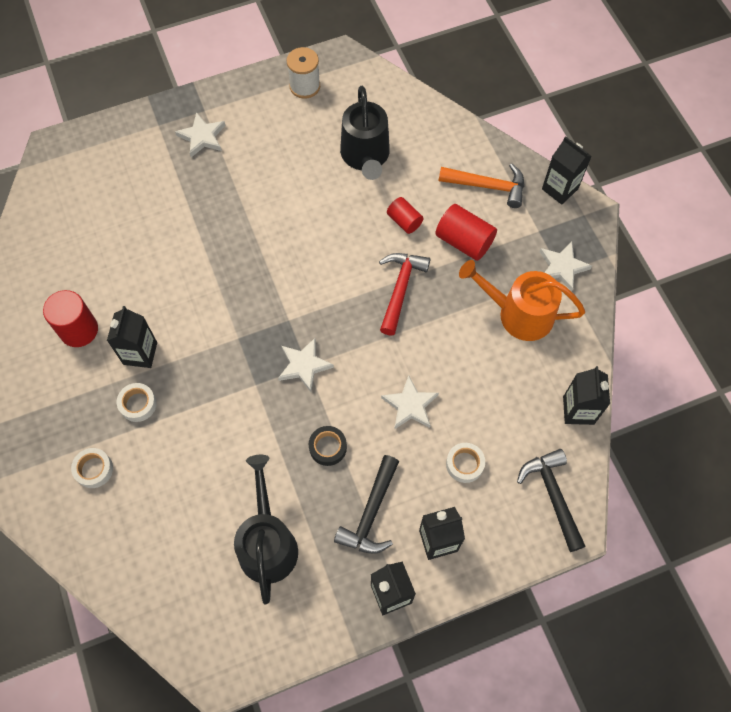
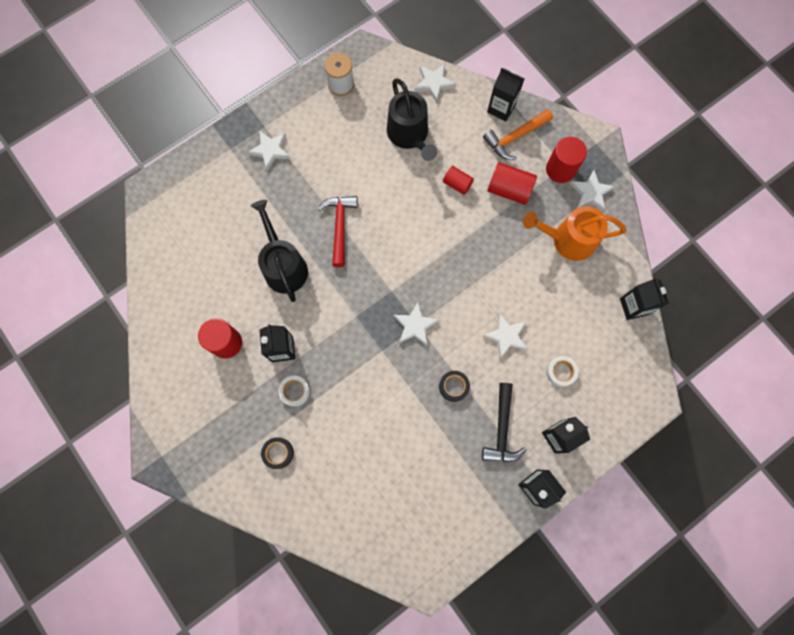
camera: 15 degrees left, 10 degrees up
(94, 469) = (278, 453): white tape -> black tape
(267, 543) = (431, 474): black watering can -> black watering can (284, 266)
(400, 288) = (471, 242): red hammer -> red hammer (340, 226)
(411, 108) = (434, 83): none -> white star
(488, 186) = (515, 137): orange hammer -> orange hammer turned 150 degrees clockwise
(532, 233) = (560, 169): none -> red cylinder
(552, 495) = (632, 378): black hammer -> none
(560, 189) = (571, 126): black carton -> black carton (501, 108)

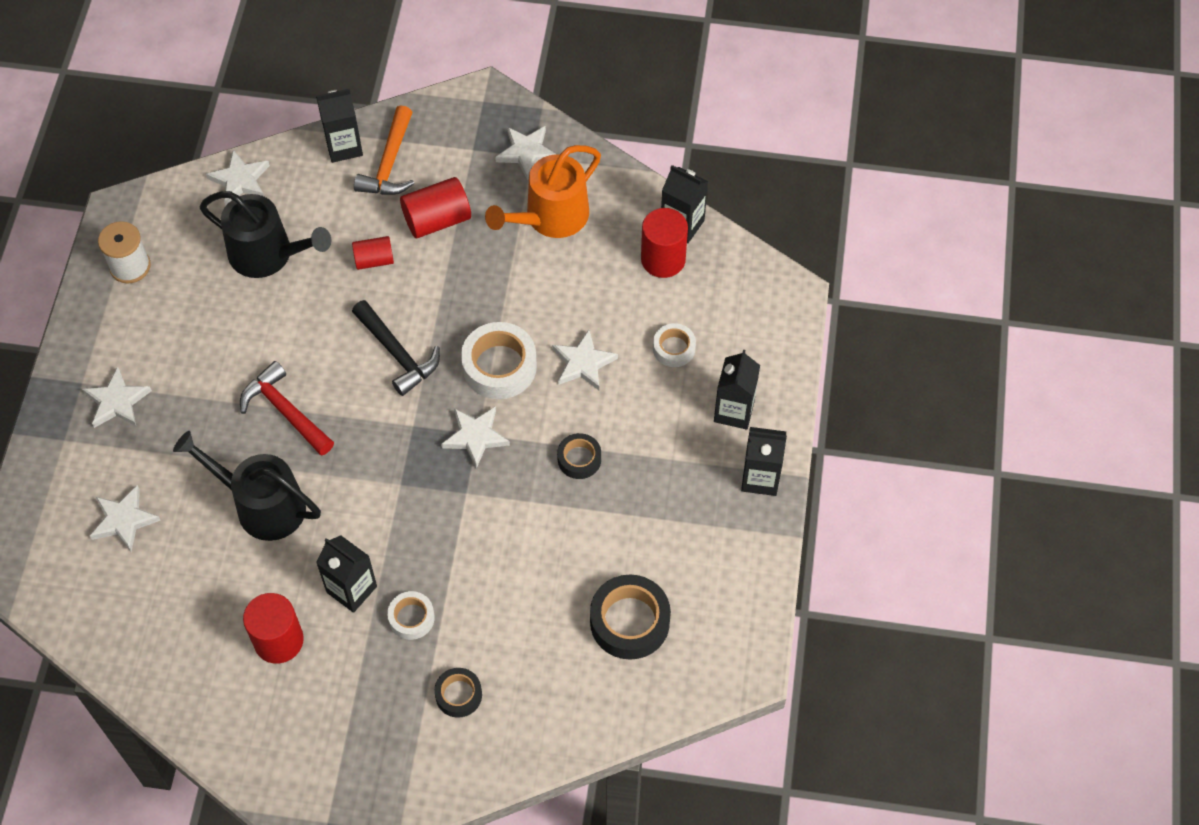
camera: 45 degrees left, 15 degrees down
(218, 214) = (124, 520): none -> white star
(393, 498) = (629, 621): none -> black tape
(463, 298) = (499, 366): none -> white tape
(502, 429) = (671, 455): black hammer -> black hammer (397, 354)
(560, 169) = (471, 156): red cylinder -> red cylinder (663, 259)

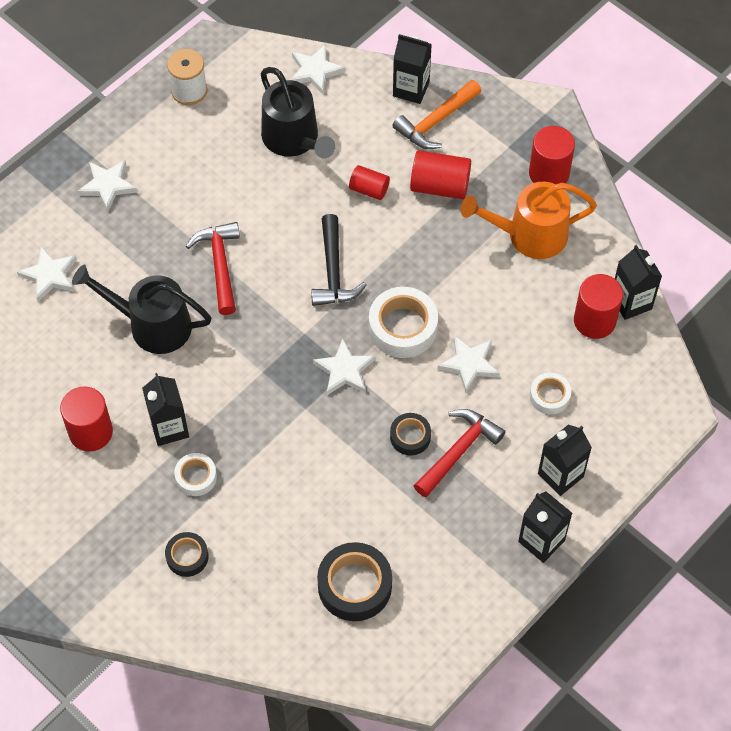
camera: 35 degrees right, 0 degrees up
(262, 505) = (152, 325): black watering can -> black watering can turned 45 degrees counterclockwise
(526, 153) = (549, 173): white star -> red cylinder
(631, 445) = (458, 451): none -> red hammer

